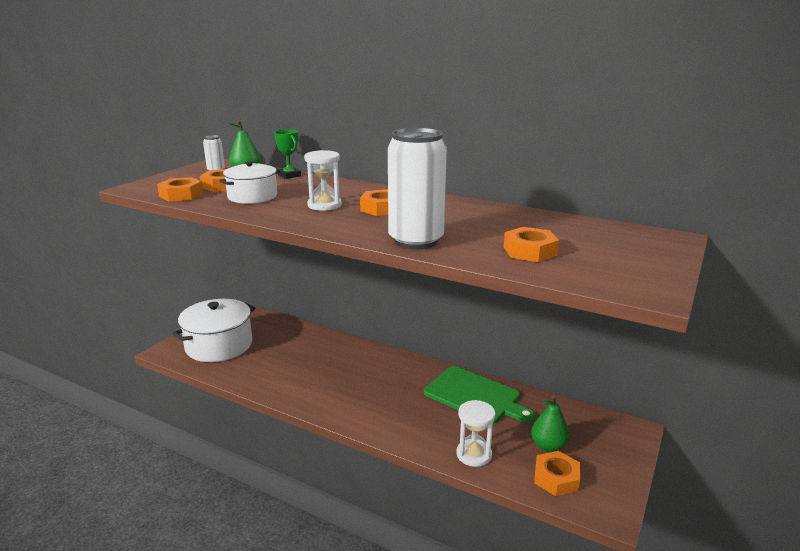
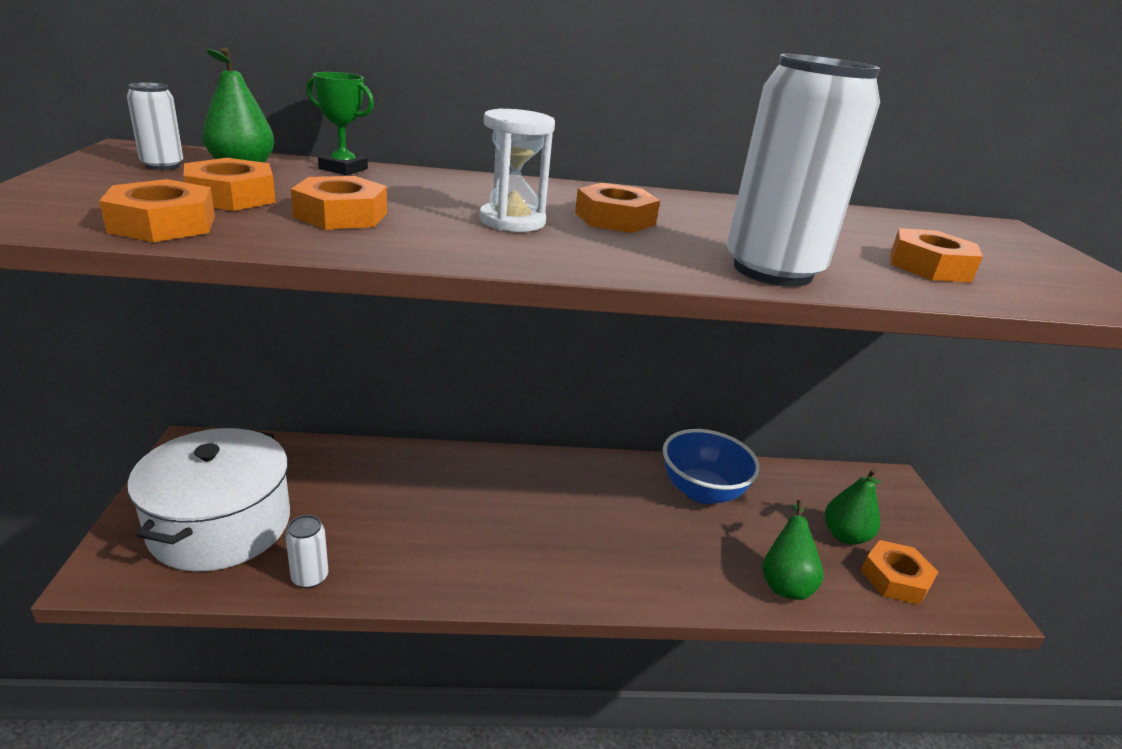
camera: 35 degrees left, 5 degrees up
(235, 375) = (310, 577): none -> white can
(252, 196) = (341, 215): white pot -> orange nut
(474, 454) = (784, 582): white hourglass -> green pear
(475, 396) = (702, 491): green cutting board -> blue bowl

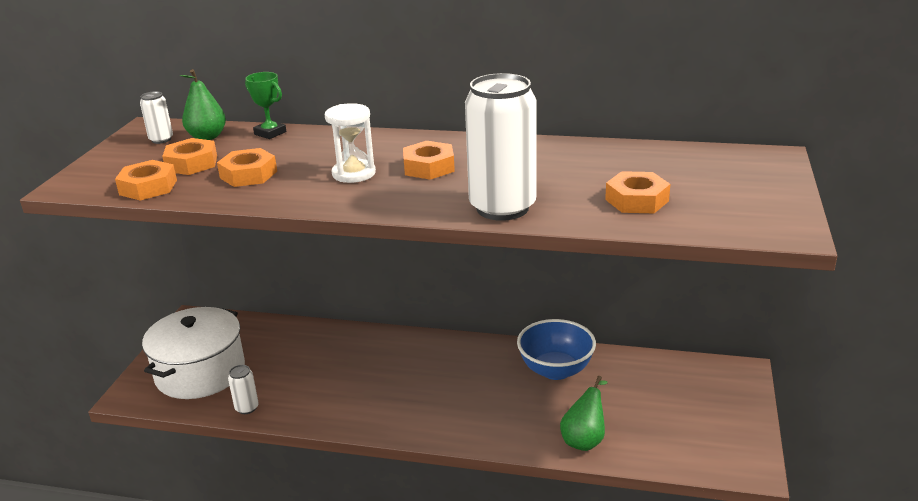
camera: 20 degrees right, 0 degrees up
(845, 536) = (660, 411): green pear -> none
(895, 578) = (683, 445): orange nut -> none

